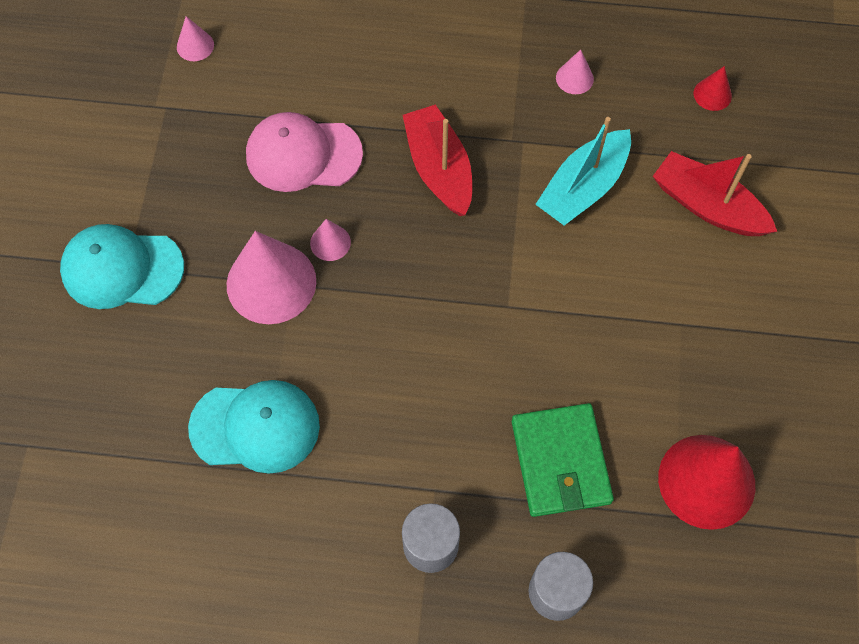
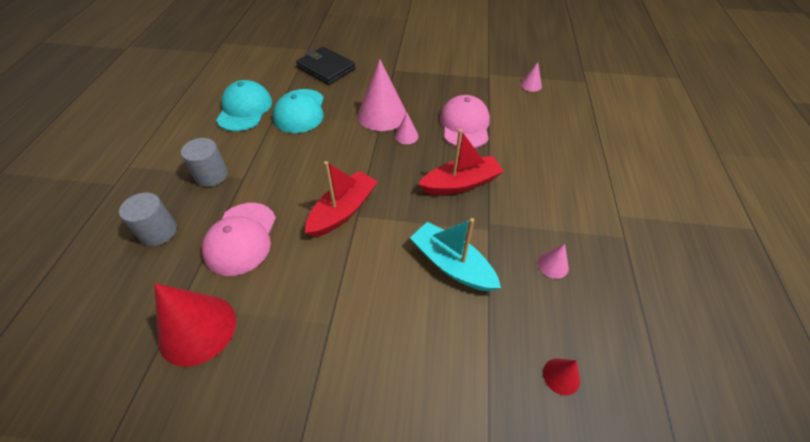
camera: 90 degrees right, 15 degrees down
(110, 397) = (326, 68): none -> black wallet
(122, 269) = (393, 68): turquoise cap -> turquoise cap (244, 109)
(560, 462) = (241, 238): green wallet -> pink cap
(707, 206) = (439, 357): red boat -> red boat (343, 211)

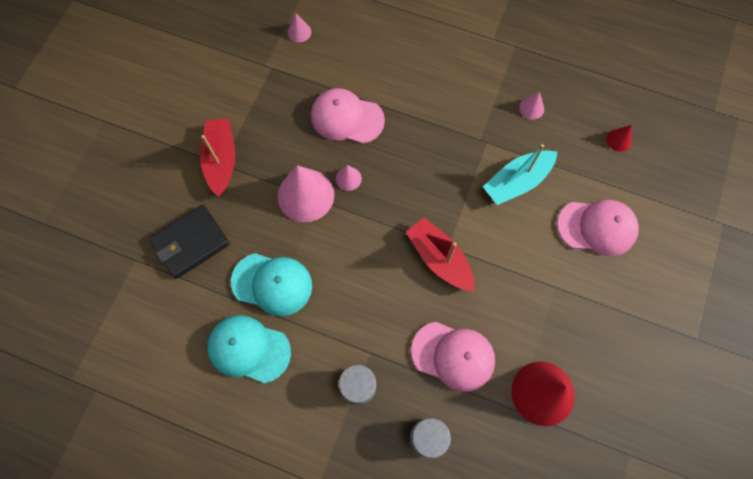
camera: 75 degrees left, 20 degrees up
(420, 364) = (597, 227): none -> pink cap
(460, 183) = (429, 147): red boat -> red boat (221, 160)

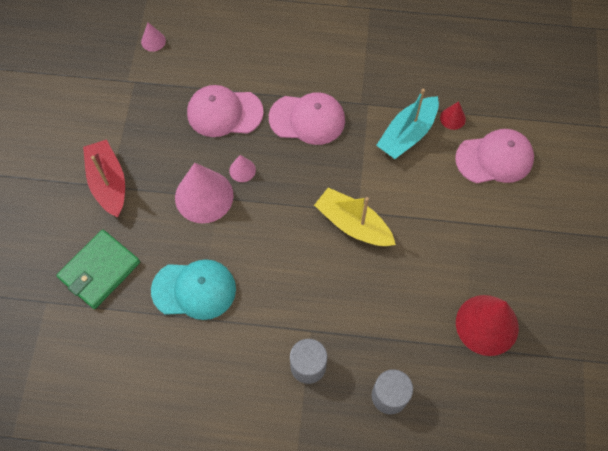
camera: 15 degrees left, 5 degrees down
(191, 242) = (99, 270): black wallet -> green wallet
(249, 349) = (188, 359): turquoise cap -> none
(439, 258) = (353, 224): red boat -> yellow boat
(453, 356) = (392, 312): pink cap -> pink cap (307, 119)
(531, 108) = (402, 62): pink cone -> none
(619, 140) = (492, 73): red cone -> red cone (452, 118)

